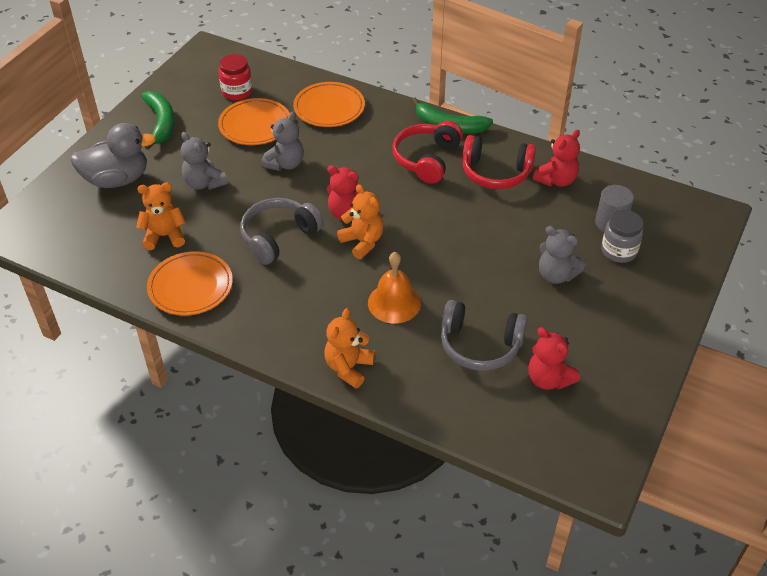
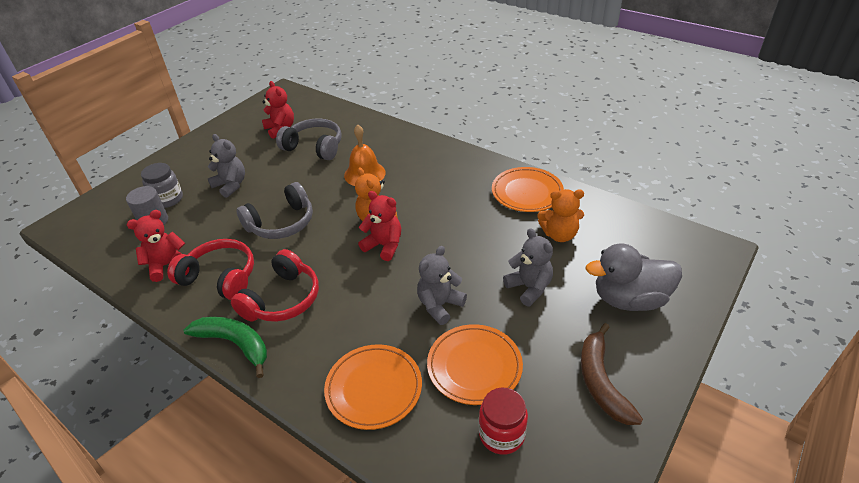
camera: 170 degrees left, 5 degrees down
(161, 123) = (601, 381): green banana -> brown banana
(278, 237) = (451, 227): grey headphones -> grey headphones (281, 223)
(348, 368) = (408, 140): orange teddy bear -> none

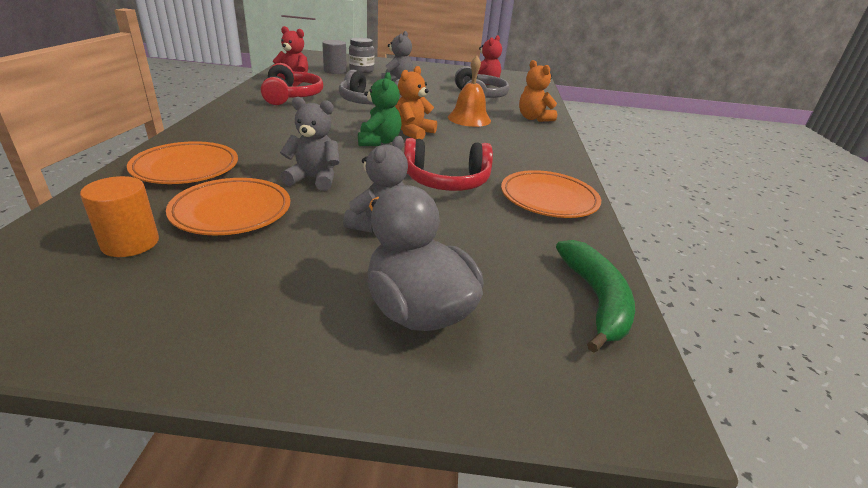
camera: 55 degrees right, 10 degrees down
(235, 344) = (222, 112): green banana -> green banana (596, 300)
(283, 299) = (280, 118): red headphones -> red headphones (446, 181)
(384, 246) = (379, 142): red teddy bear -> green teddy bear
(501, 434) = (130, 243): red jar -> orange cylinder
(559, 234) = (496, 232): orange teddy bear -> orange teddy bear (533, 118)
(601, 381) = (235, 306): brown banana -> none

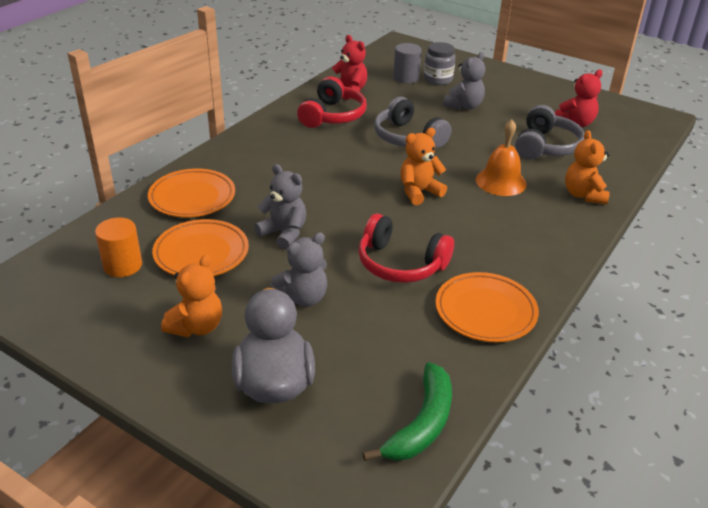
camera: 30 degrees right, 5 degrees up
(277, 280) = (196, 327): none -> orange teddy bear
(379, 142) = (374, 198): green teddy bear -> none

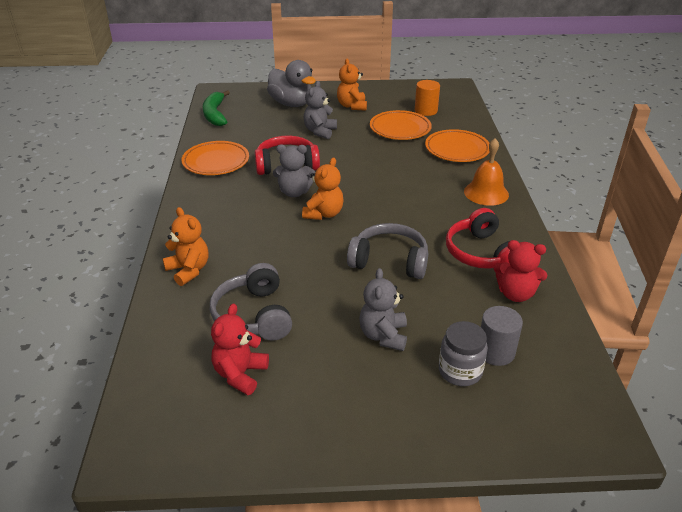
camera: 145 degrees right, 0 degrees up
(284, 233) = (373, 153): grey teddy bear -> grey teddy bear (294, 192)
(501, 181) = (269, 252): orange bell -> orange bell (486, 193)

